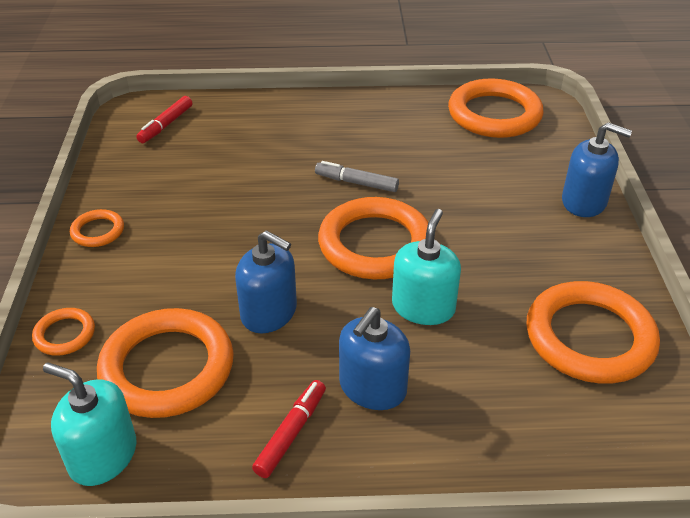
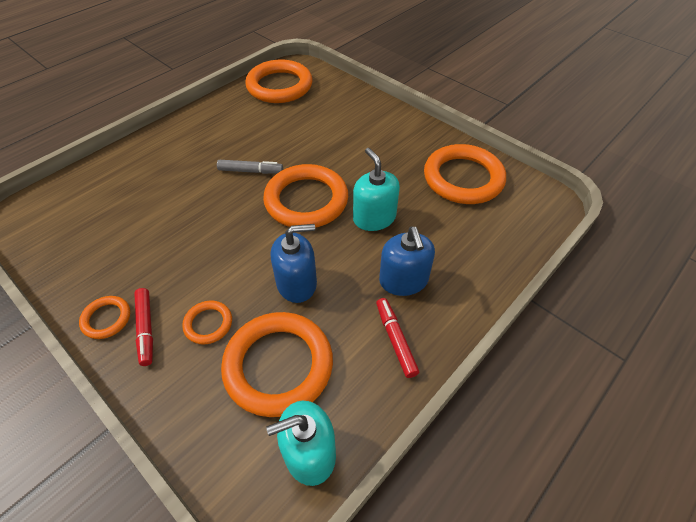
camera: 45 degrees left, 10 degrees up
(65, 334) = (177, 405): orange ring -> orange ring (208, 324)
(166, 125) = (62, 211): red marker -> red marker (146, 328)
(356, 183) = (250, 171): grey marker -> grey marker turned 150 degrees counterclockwise
(584, 202) = (380, 110): blue soap dispenser -> none

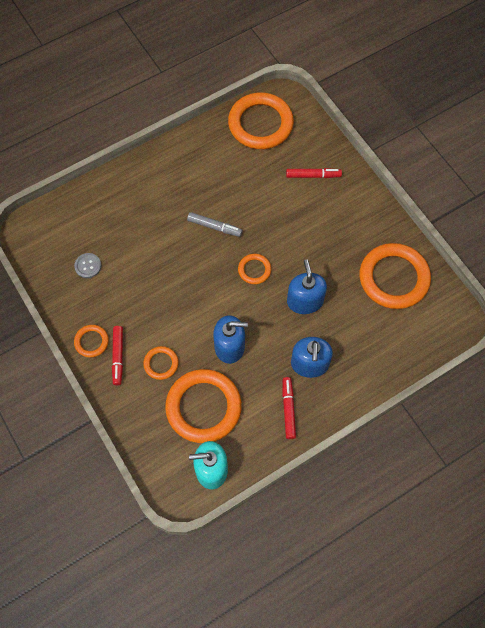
camera: 15 degrees right, 15 degrees up
(99, 235) = (88, 266): none -> grey button
(306, 200) = (254, 270): orange ring -> orange ring, size x0.47
(344, 113) = (313, 175): none -> red marker
(374, 218) = (305, 301): turquoise soap dispenser -> blue soap dispenser

